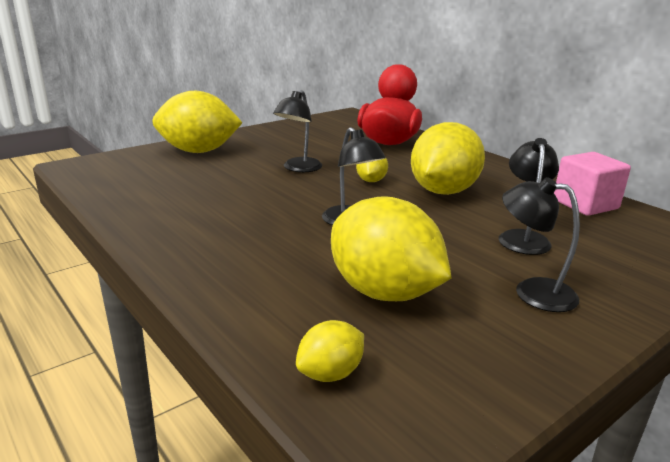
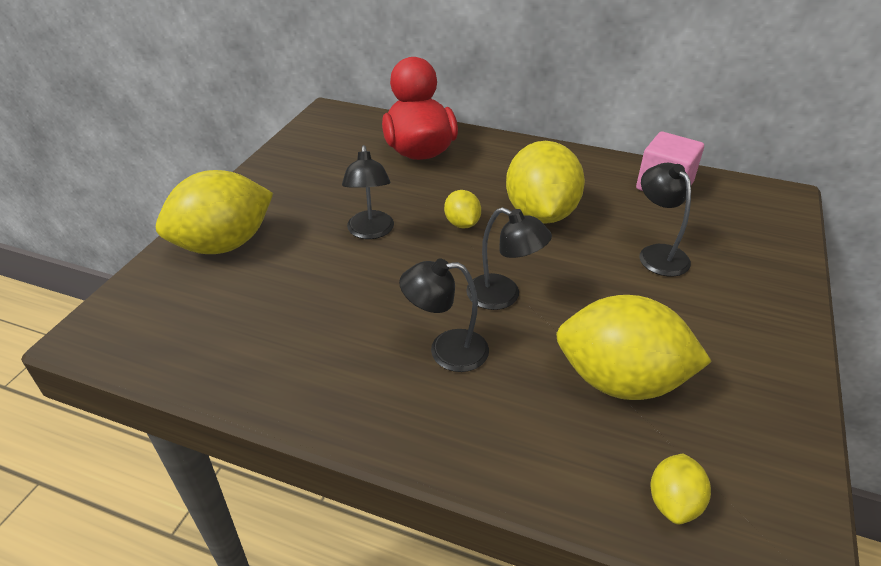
camera: 30 degrees left, 15 degrees up
(532, 291) = (720, 321): black lamp -> black lamp (446, 350)

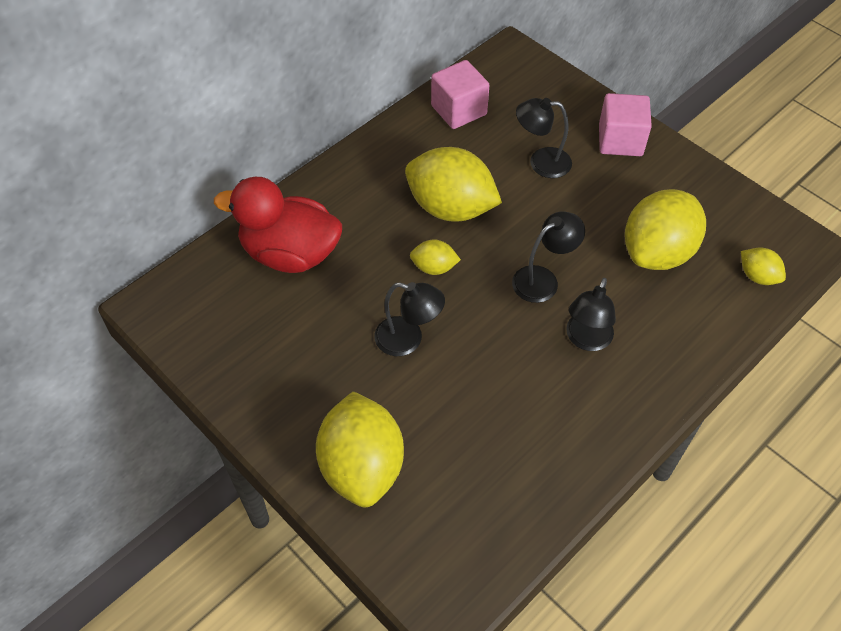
camera: 65 degrees left, 15 degrees up
(758, 304) = (620, 140): none -> pink cube

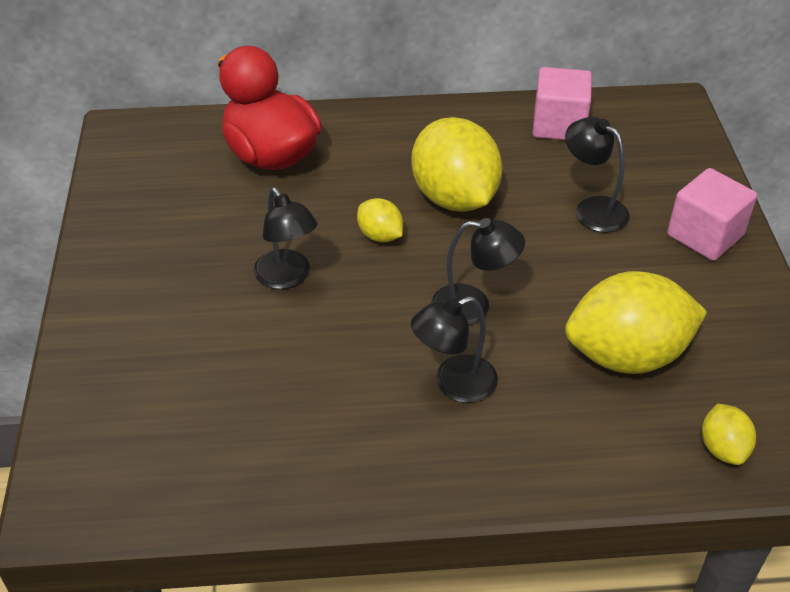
camera: 40 degrees right, 10 degrees down
(362, 466) = (128, 348): yellow lemon -> none

